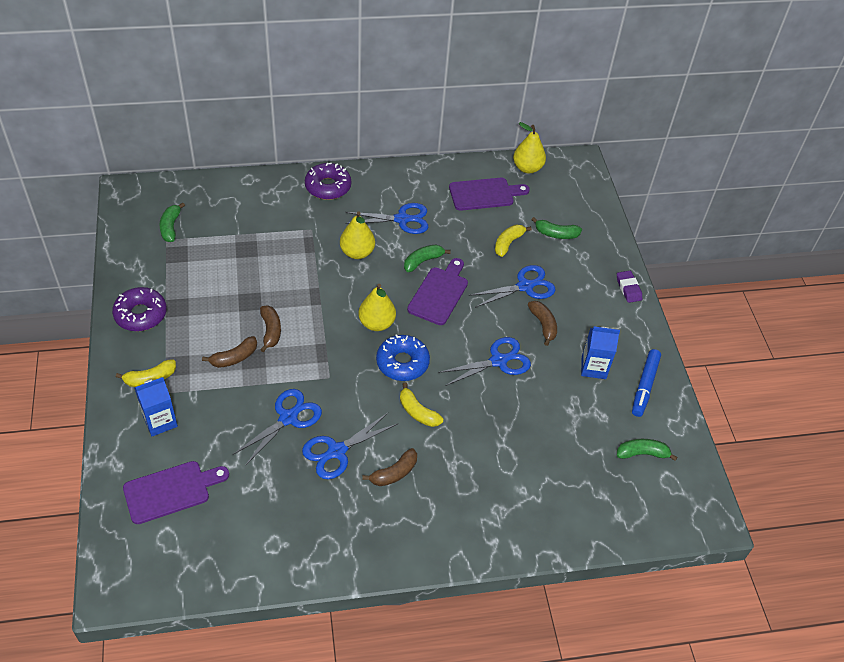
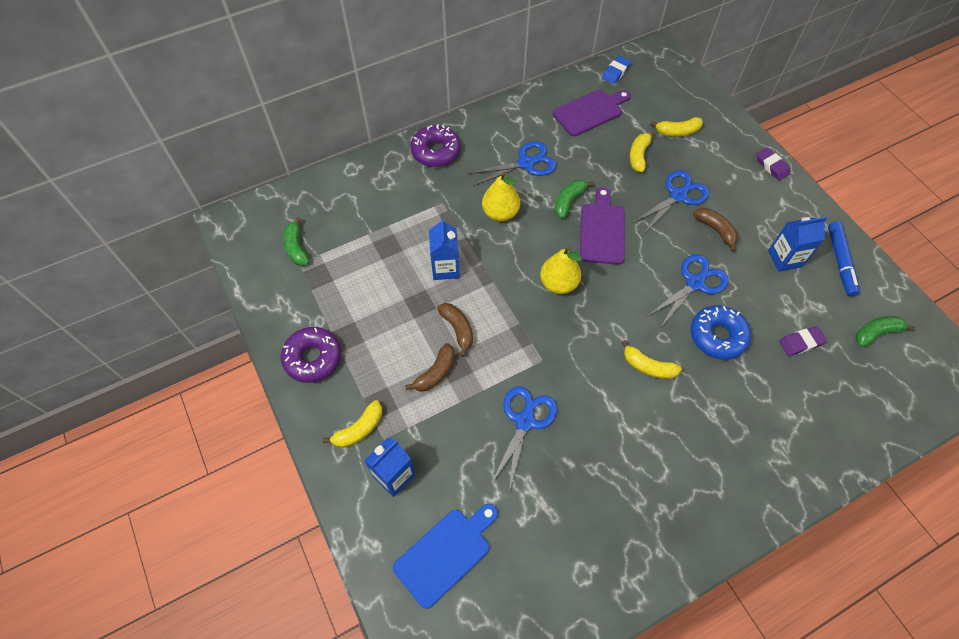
camera: 15 degrees left, 10 degrees up
(171, 491) = (445, 553): purple cutting board -> blue cutting board
(286, 281) = (445, 268): none -> blue carton
(337, 451) = (592, 440): blue scissors -> none
(394, 473) = (660, 443): brown banana -> none
(402, 363) = (605, 318): blue donut -> blue donut (717, 336)
(527, 168) = (615, 72): yellow pear -> blue eraser
(556, 234) = (677, 132): green banana -> yellow banana
(567, 438) = (801, 343): none -> purple eraser

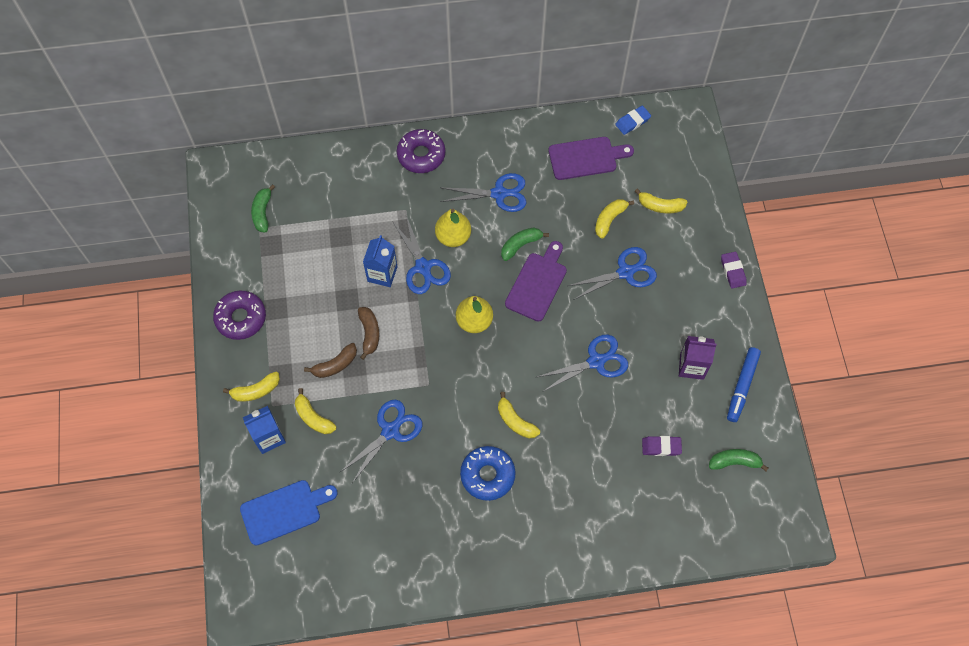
camera: 20 degrees right, 5 degrees up
(435, 436) = (313, 417): none -> yellow banana
(483, 249) = (423, 267): none -> blue scissors
(715, 230) = (642, 318): brown banana -> none
(717, 336) = (590, 416): blue donut -> blue donut (487, 475)
(784, 259) = (691, 366): blue carton -> purple carton

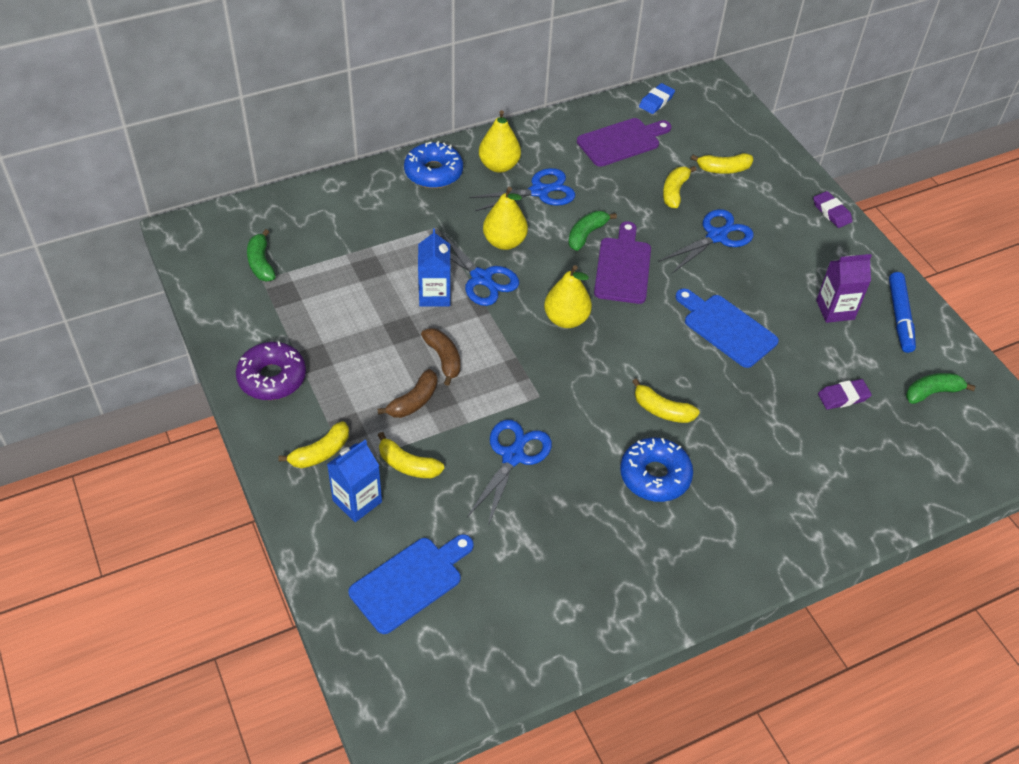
camera: 20 degrees left, 15 degrees down
(421, 155) = (433, 172): purple donut -> blue donut
(476, 160) = (499, 166): none -> yellow pear
(596, 361) = (726, 328): blue scissors -> blue cutting board

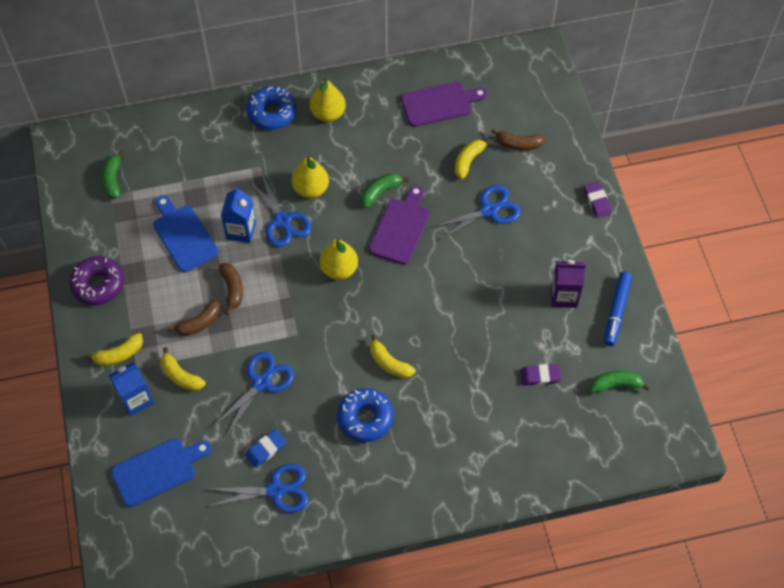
camera: 15 degrees right, 10 degrees up
(539, 191) = (354, 144): blue scissors -> blue scissors (276, 490)
(656, 101) = (483, 66): blue eraser -> blue eraser (266, 449)
(723, 169) = (518, 144): yellow banana -> brown banana
(726, 328) = (466, 299): blue cutting board -> blue cutting board (183, 235)

